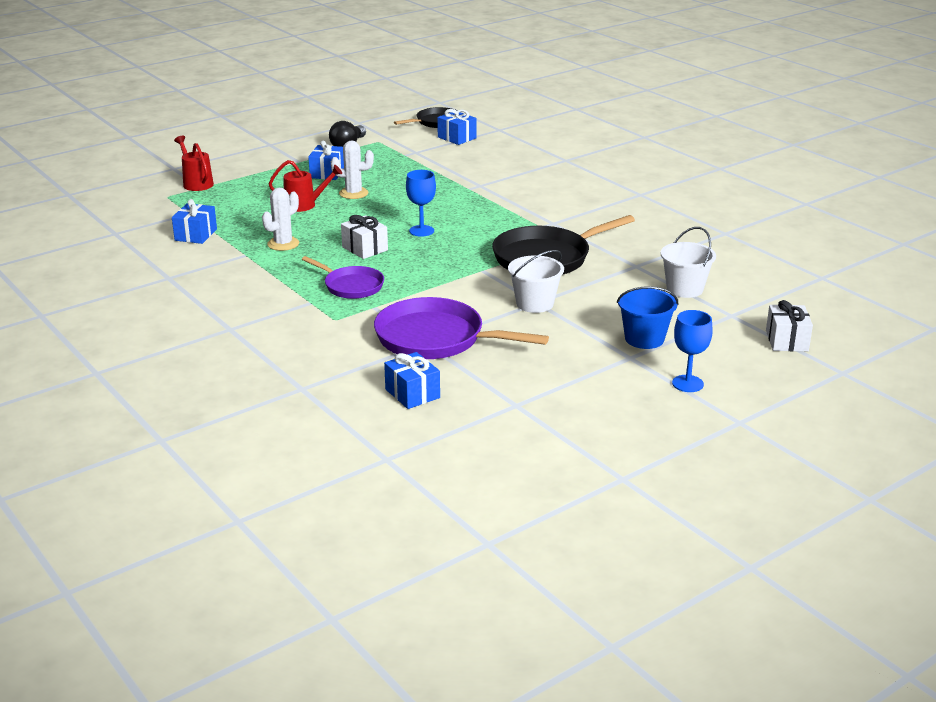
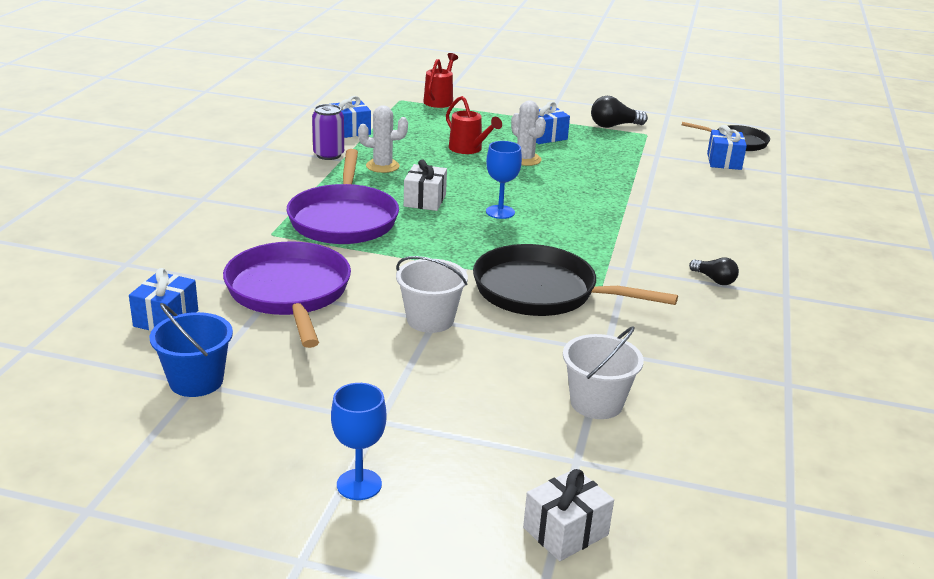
camera: 50 degrees right, 0 degrees up
(228, 257) = (328, 155): none -> purple can
(351, 286) = (343, 219): purple pan -> purple pan, size x1.69
(598, 205) = (714, 280): none -> black light bulb
(644, 339) = (435, 415): blue bucket -> blue bucket (196, 381)

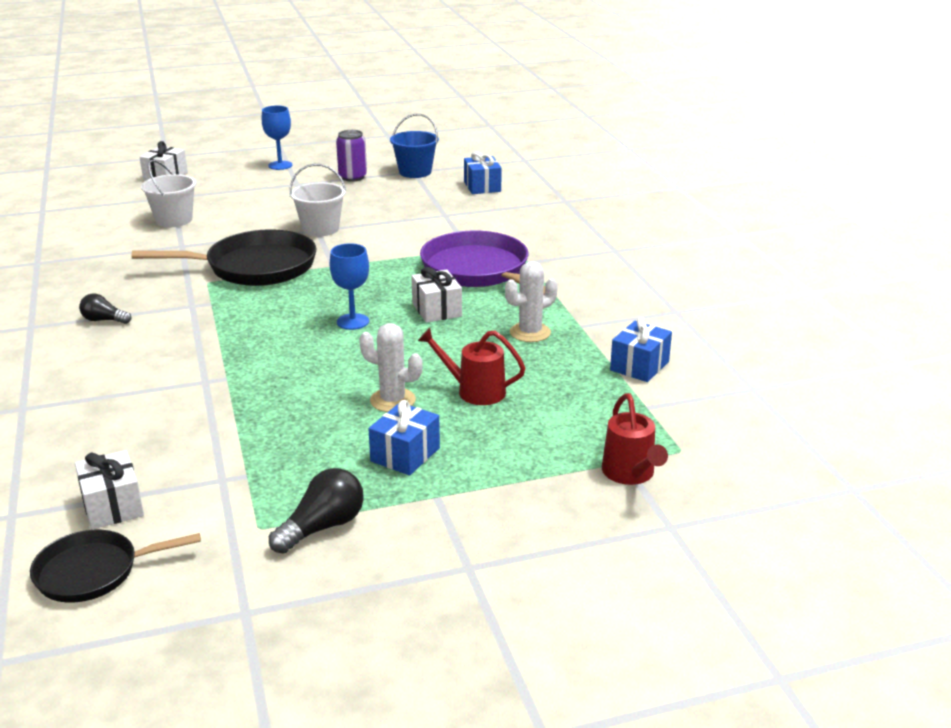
camera: 150 degrees right, 0 degrees up
(289, 293) = (434, 216): purple pan -> none
(328, 155) = (601, 326): purple can -> purple can (353, 177)
(724, 161) = (112, 506): blue gift -> white gift

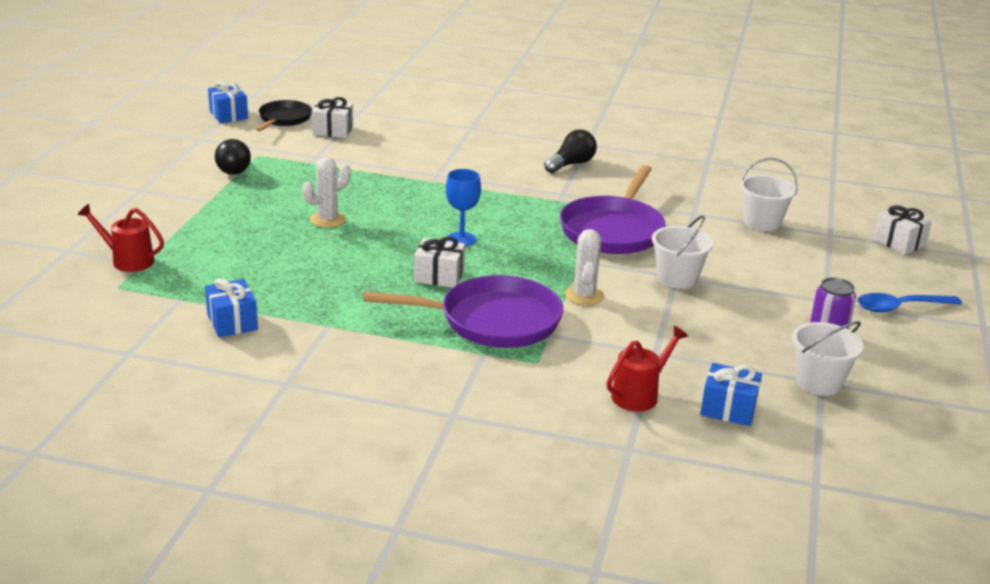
camera: 120 degrees right, 0 degrees up
(104, 320) = (571, 164): black light bulb -> black light bulb, size x1.53
(254, 267) = (613, 230): black pan -> purple pan
(280, 165) = (900, 307): blue goblet -> blue spoon
(405, 454) = (261, 205): blue gift -> blue gift (228, 115)
(415, 172) = (818, 382): blue bucket -> white bucket
(474, 391) = (297, 248): red watering can -> red watering can (639, 394)
(530, 332) = (348, 299): white cactus -> white cactus (584, 296)

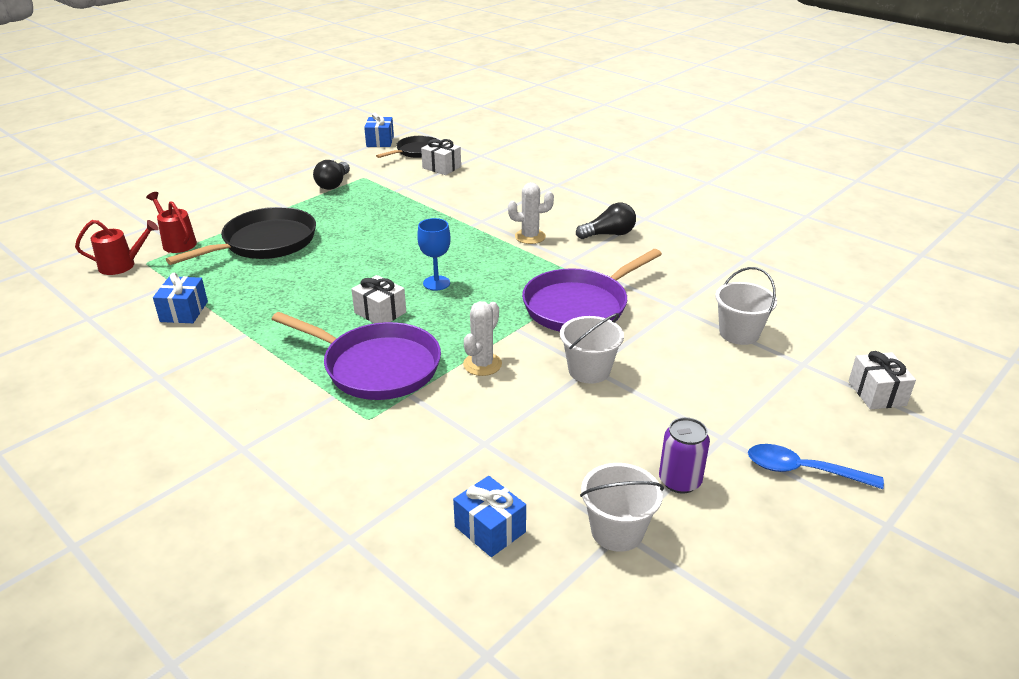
camera: 30 degrees right, 5 degrees up
(233, 240) = (265, 243): none -> black pan
(327, 220) = (352, 241): white cactus -> white cactus (530, 237)
(639, 394) = (422, 483): red watering can -> red watering can (122, 265)

